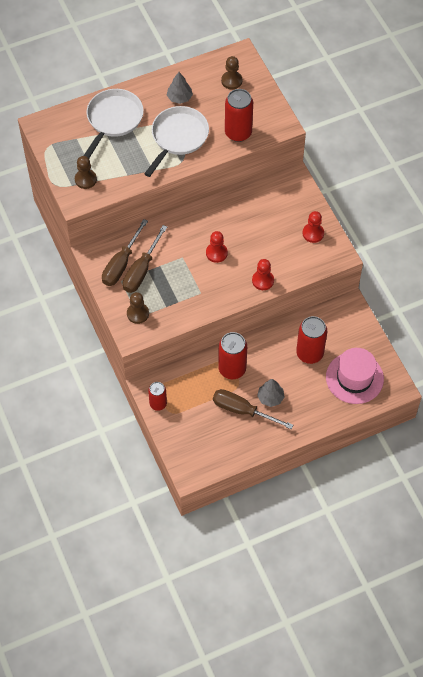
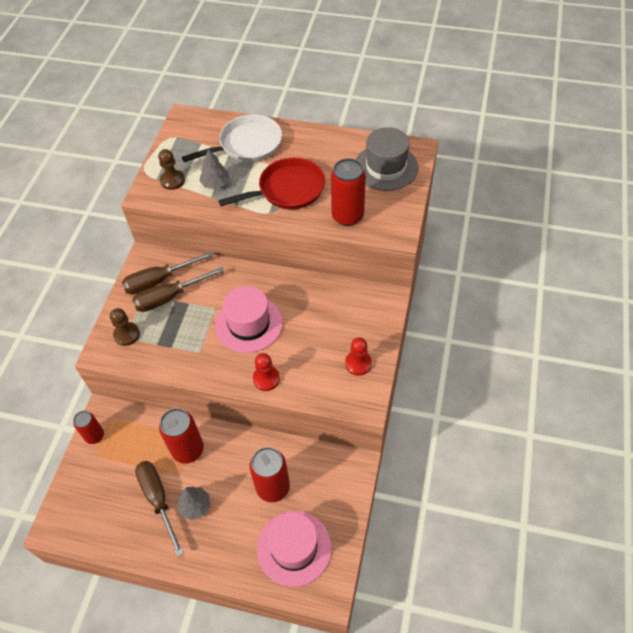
camera: 40 degrees right, 5 degrees down
(178, 137) = (288, 190): white pan -> red pan
(179, 97) = (323, 157): grey tree -> grey tree (215, 183)
(216, 253) = (249, 324): red pawn -> pink hat
(231, 81) = (386, 167): brown pawn -> grey hat

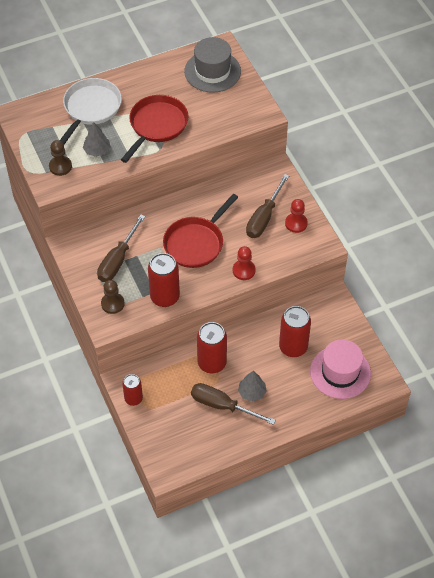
camera: 40 degrees left, 0 degrees up
(159, 281) = (97, 254): brown screwdriver -> brown screwdriver (264, 217)
(249, 324) = (196, 243): pink hat -> red pan
(347, 216) = (218, 121): red can -> red can (165, 297)

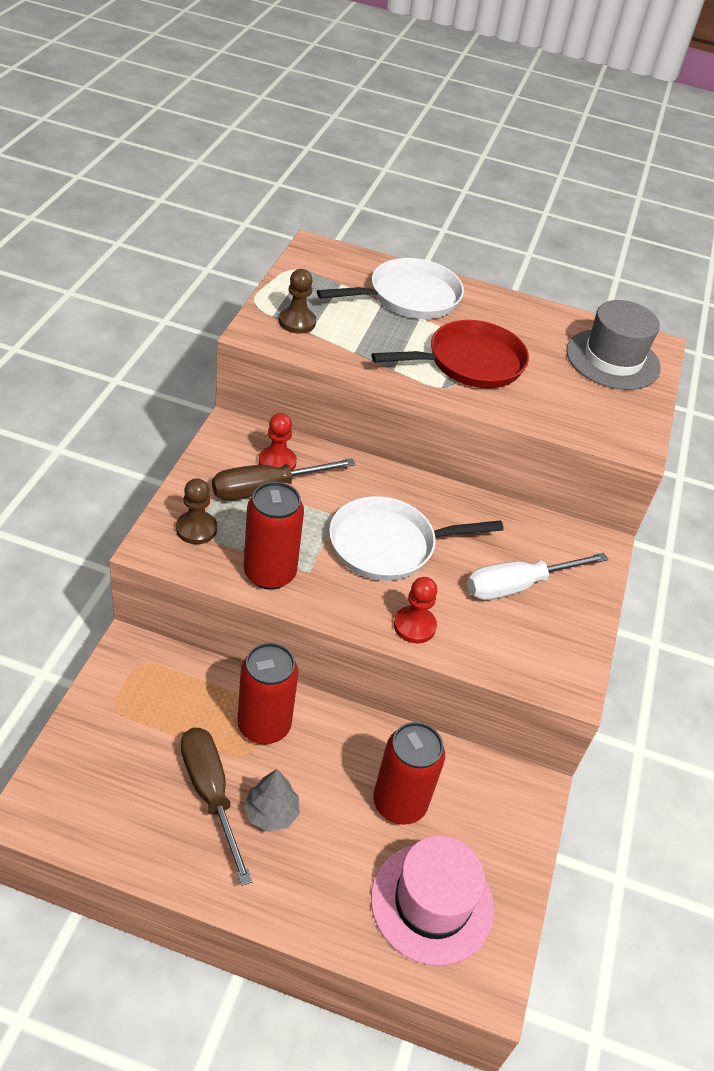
camera: 35 degrees right, 10 degrees down
(97, 150) = (362, 337): grey tree -> none
(133, 399) = (113, 681): red can -> none
(196, 243) = (388, 545): red pan -> white pan
(264, 217) = (518, 586): brown screwdriver -> white screwdriver
(296, 223) = (557, 627): red pawn -> red pawn (277, 462)

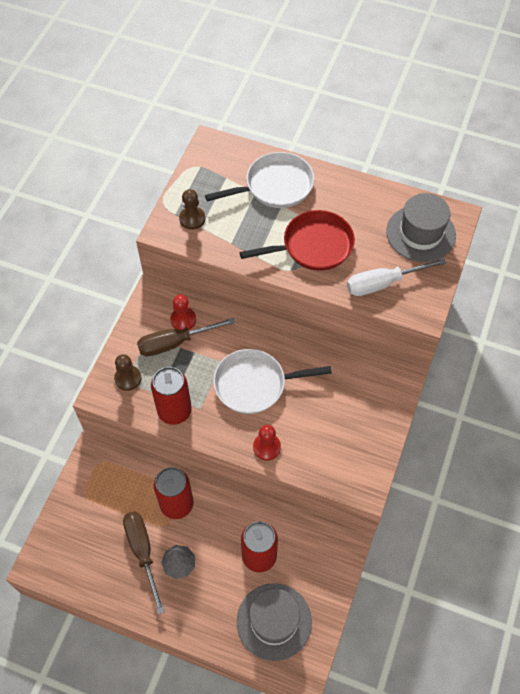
camera: 10 degrees right, 15 degrees up
(432, 902) = (274, 621): pink hat -> grey hat
(518, 586) = (340, 412): white screwdriver -> white screwdriver (383, 283)

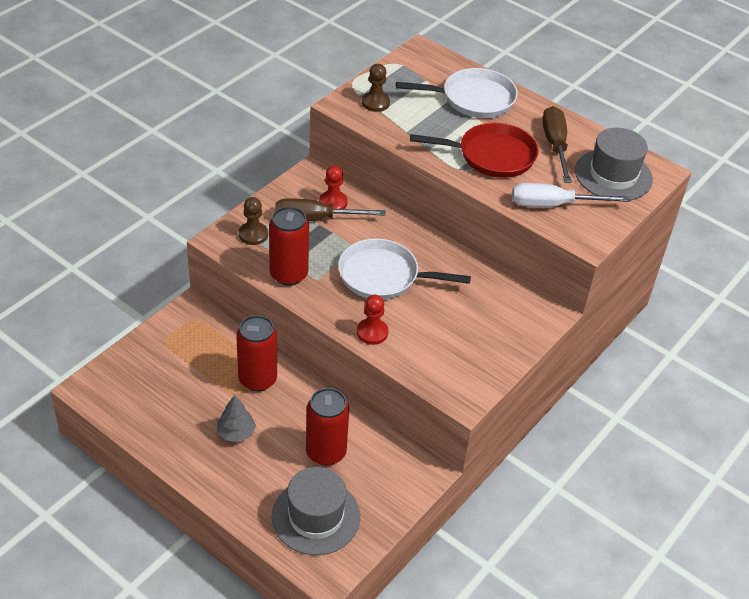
camera: 15 degrees right, 15 degrees down
(142, 552) = (202, 410): brown screwdriver -> brown screwdriver (555, 145)

